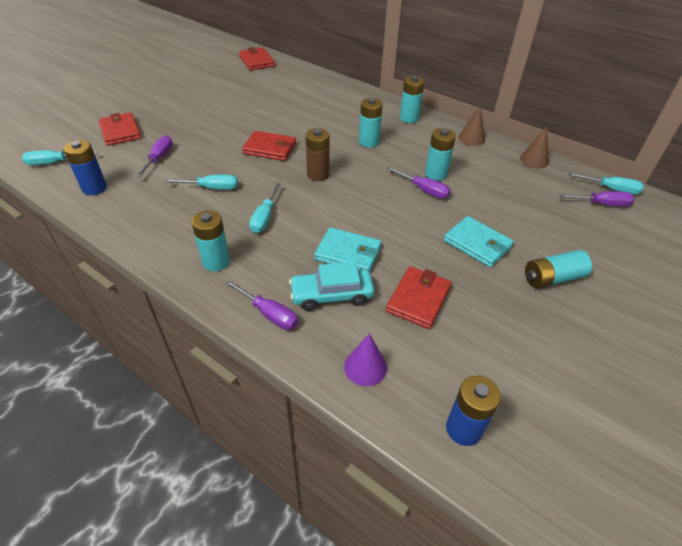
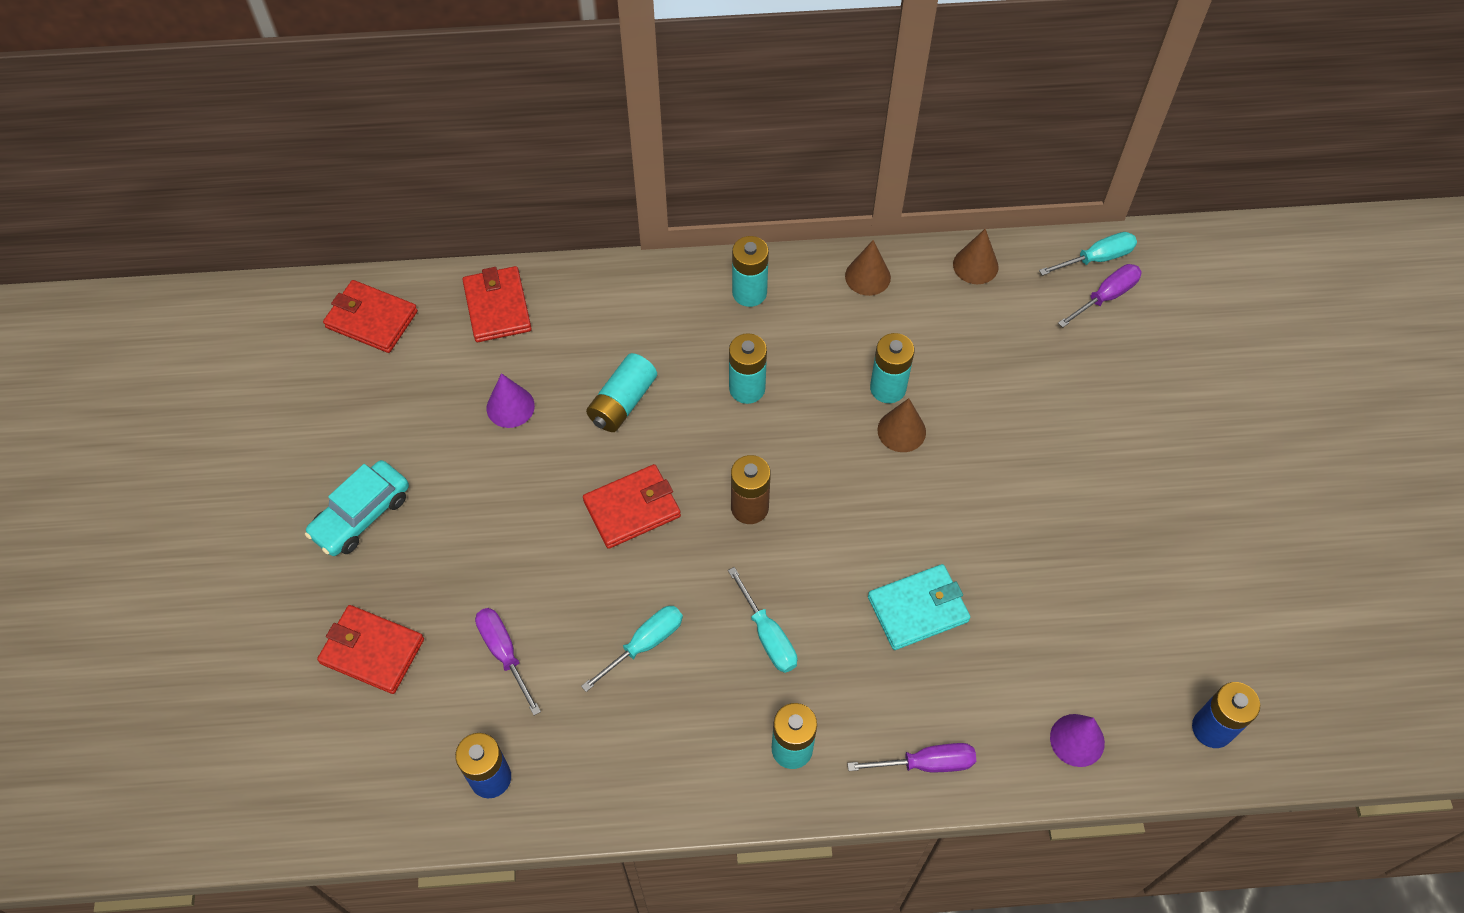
camera: 40 degrees left, 15 degrees up
(53, 163) = (363, 789): turquoise screwdriver -> none
(268, 101) = (510, 406): none -> purple cone
(331, 295) = (961, 683): turquoise car -> turquoise car (361, 515)
(418, 299) = (1047, 611): red wallet -> red wallet (497, 307)
(424, 190) = (901, 431): purple screwdriver -> brown cone
(477, 244) = (1034, 476): turquoise wallet -> none
(552, 278) = (1144, 467): turquoise battery -> turquoise battery (622, 402)

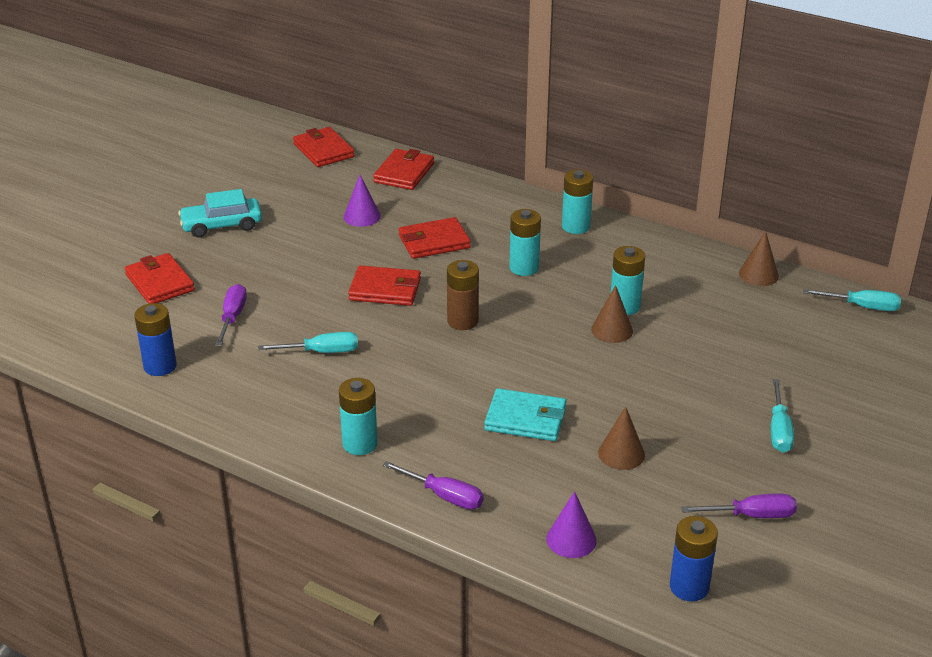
camera: 35 degrees right, 25 degrees down
(622, 402) = (434, 242): turquoise battery -> red wallet
(768, 636) = (406, 384): turquoise screwdriver -> turquoise screwdriver (779, 431)
(867, 276) = (669, 250): brown cone -> brown cone (621, 453)
(1106, 296) = (850, 328): purple screwdriver -> purple screwdriver (752, 515)

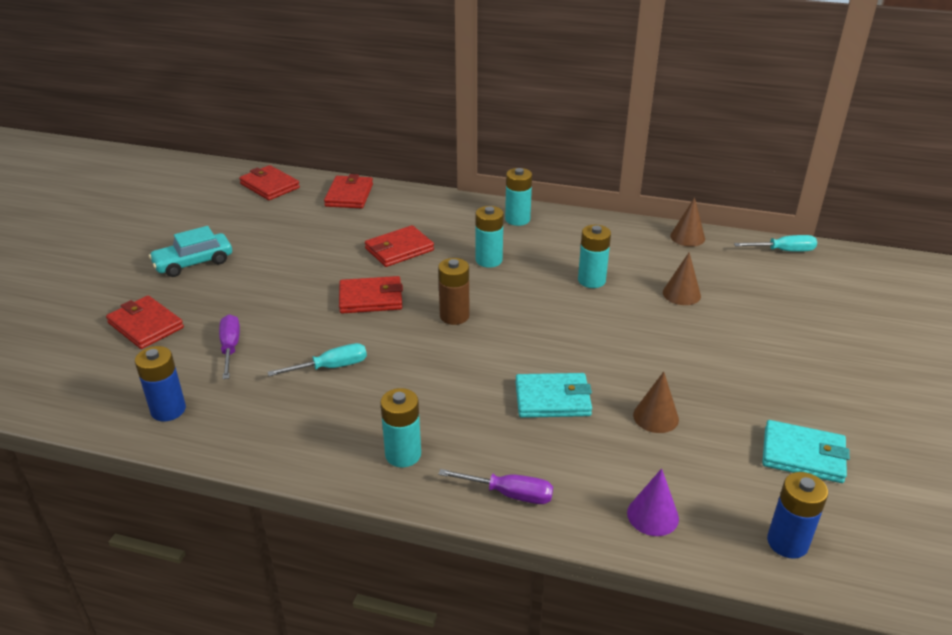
camera: 15 degrees left, 0 degrees up
(362, 216) = (325, 237): purple cone -> none
(612, 330) = (590, 303): brown cone -> brown cone (681, 294)
(752, 515) = (803, 455): purple screwdriver -> turquoise wallet
(779, 431) = (779, 369): turquoise screwdriver -> none

